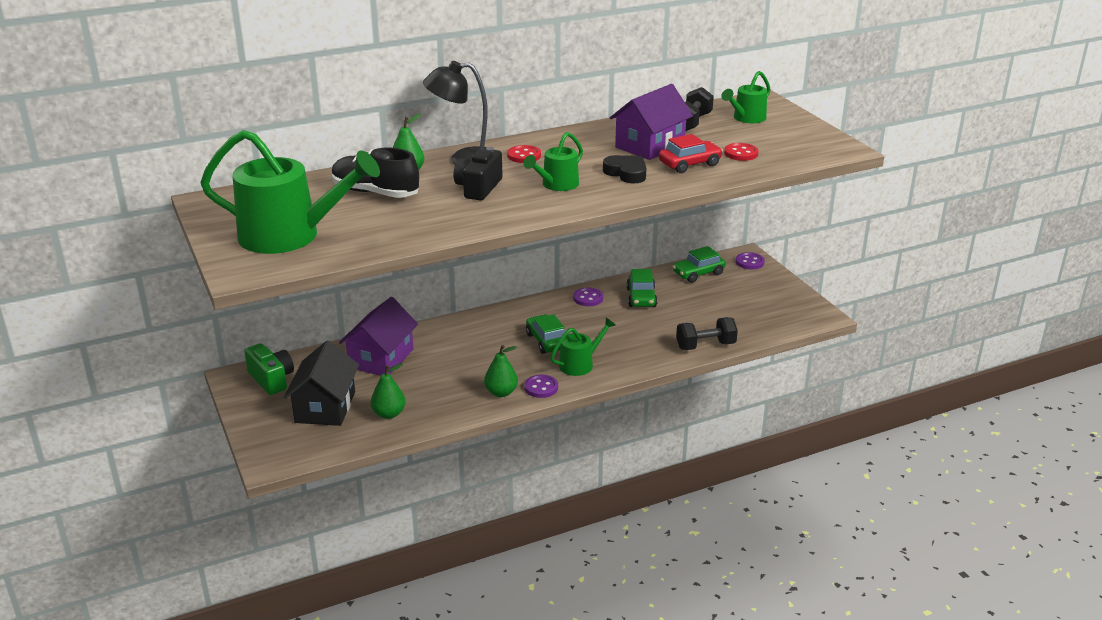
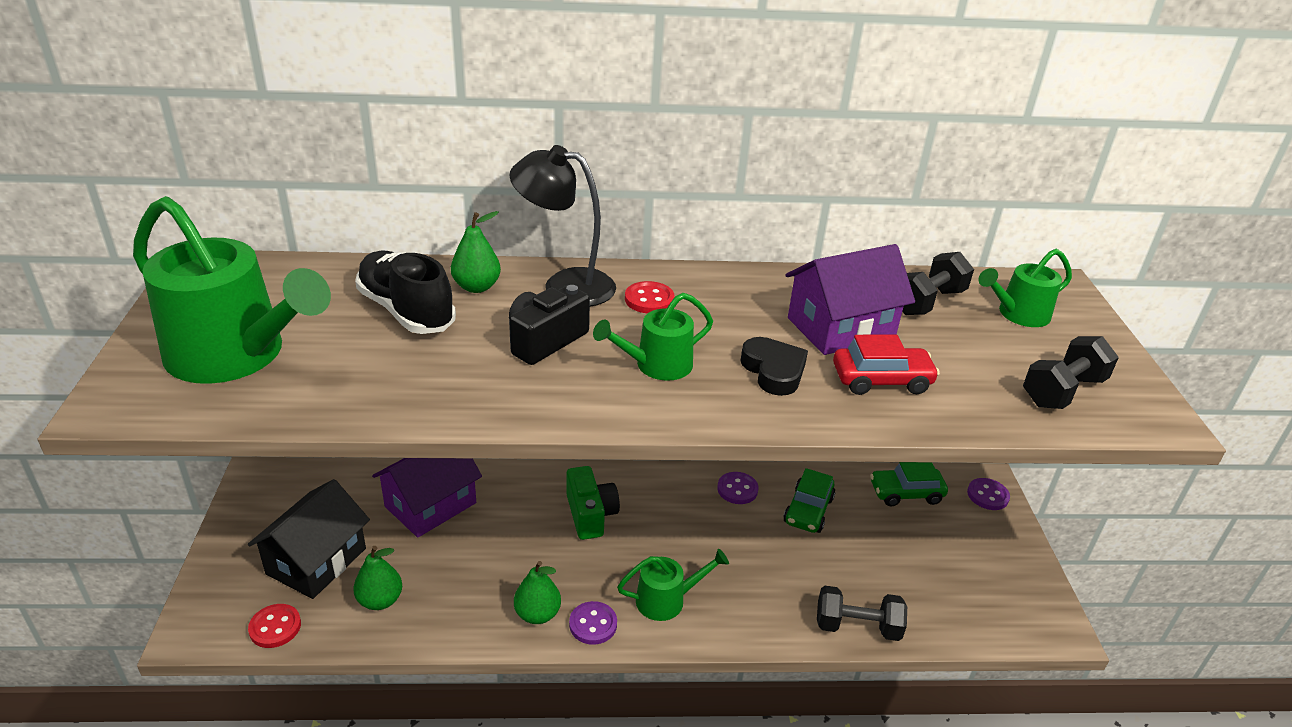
camera: 20 degrees right, 5 degrees up
(271, 379) = (290, 495): green camera -> green camera (590, 514)
(547, 341) = (646, 544): green car -> none
(741, 153) = (975, 380): red button -> red button (275, 627)
(790, 148) = (1062, 391): none -> black dumbbell

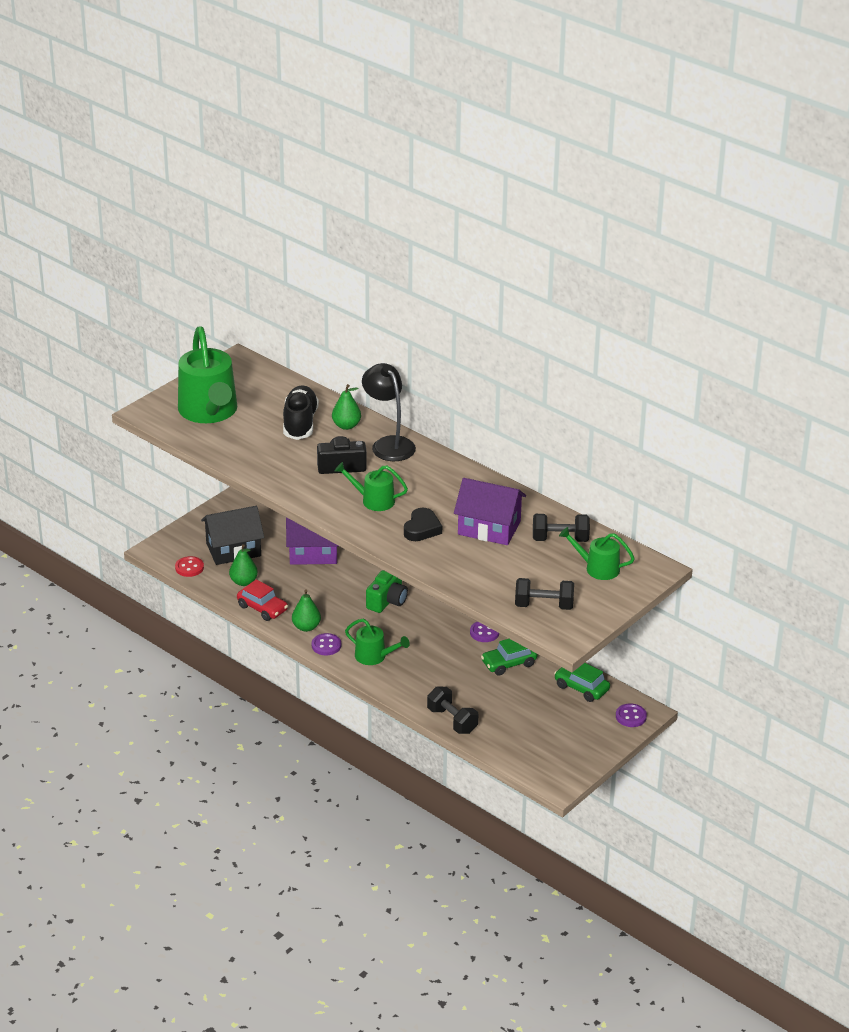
camera: 45 degrees right, 0 degrees up
(649, 300) = (418, 470): red button -> none
(881, 380) = (465, 557): red car -> red car (262, 608)

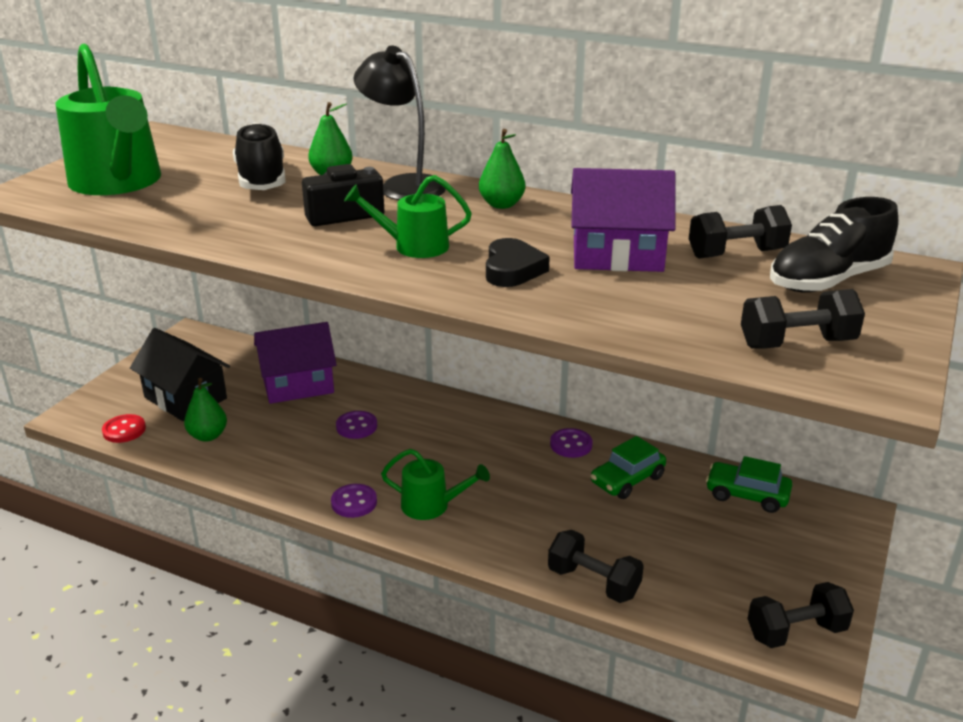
camera: 15 degrees left, 5 degrees down
(233, 549) = (185, 398): black house -> black house turned 75 degrees clockwise
(262, 608) = (243, 466): red car -> none
(306, 627) = (316, 481): green pear -> green pear (501, 205)
(387, 600) = (420, 426): green camera -> none
(554, 769) = (796, 632): none -> black dumbbell
(597, 568) = (828, 281): green watering can -> black shoe
(631, 716) = (842, 523): purple button -> purple button (356, 426)

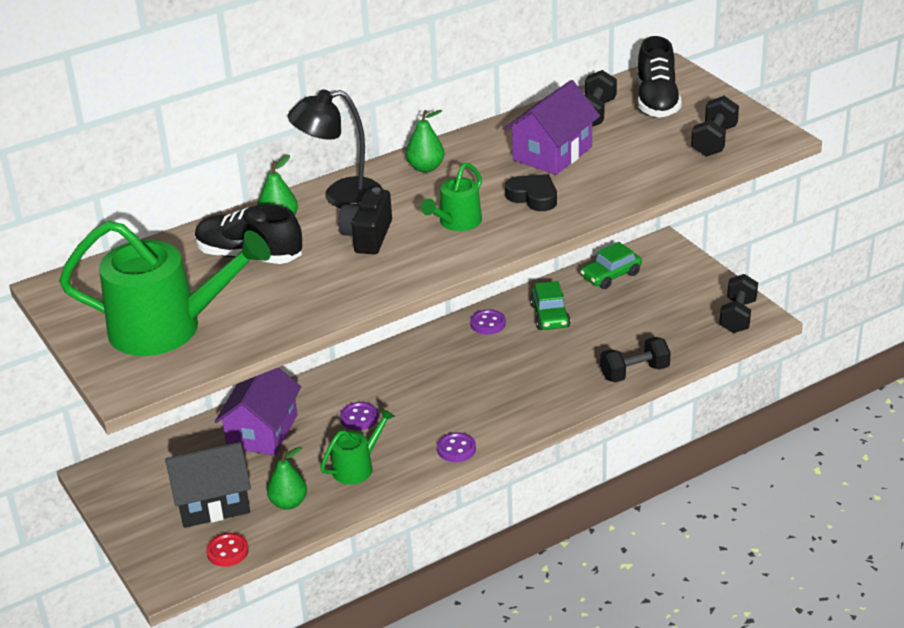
camera: 55 degrees left, 5 degrees up
(432, 505) = (495, 412): green watering can -> green watering can (357, 467)

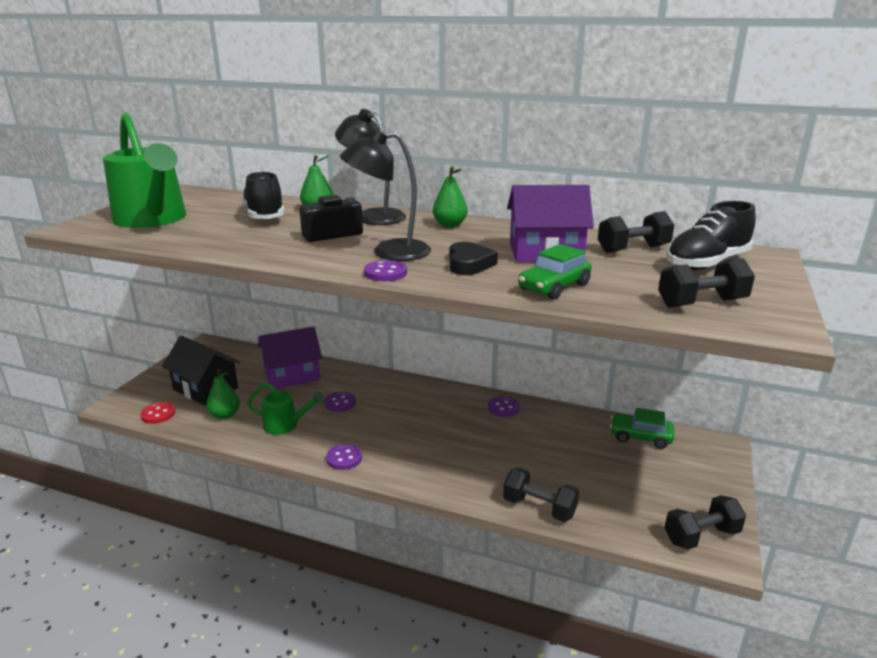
camera: 50 degrees right, 10 degrees down
(456, 223) = (389, 252): green watering can -> black lamp
(504, 241) = (385, 273): none -> purple button
(550, 316) = (550, 431): green car -> green car (554, 287)

